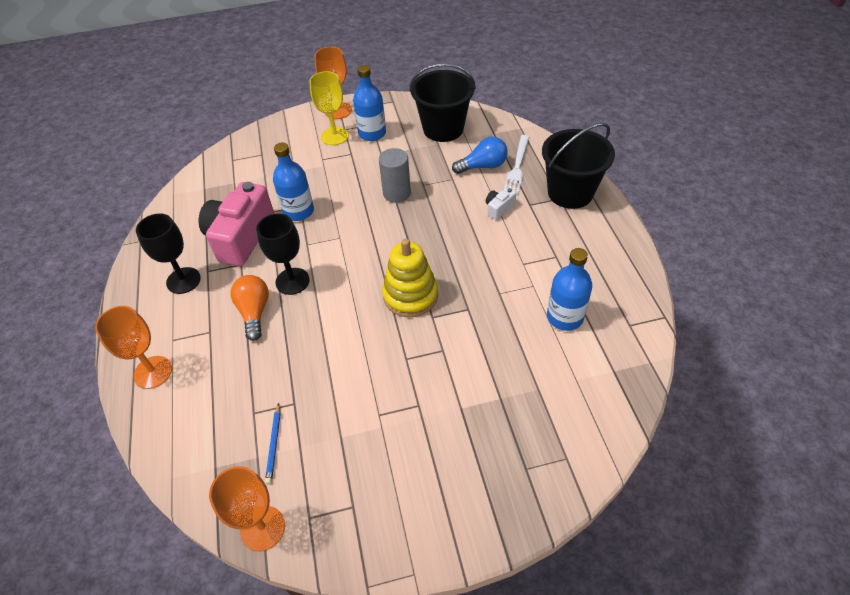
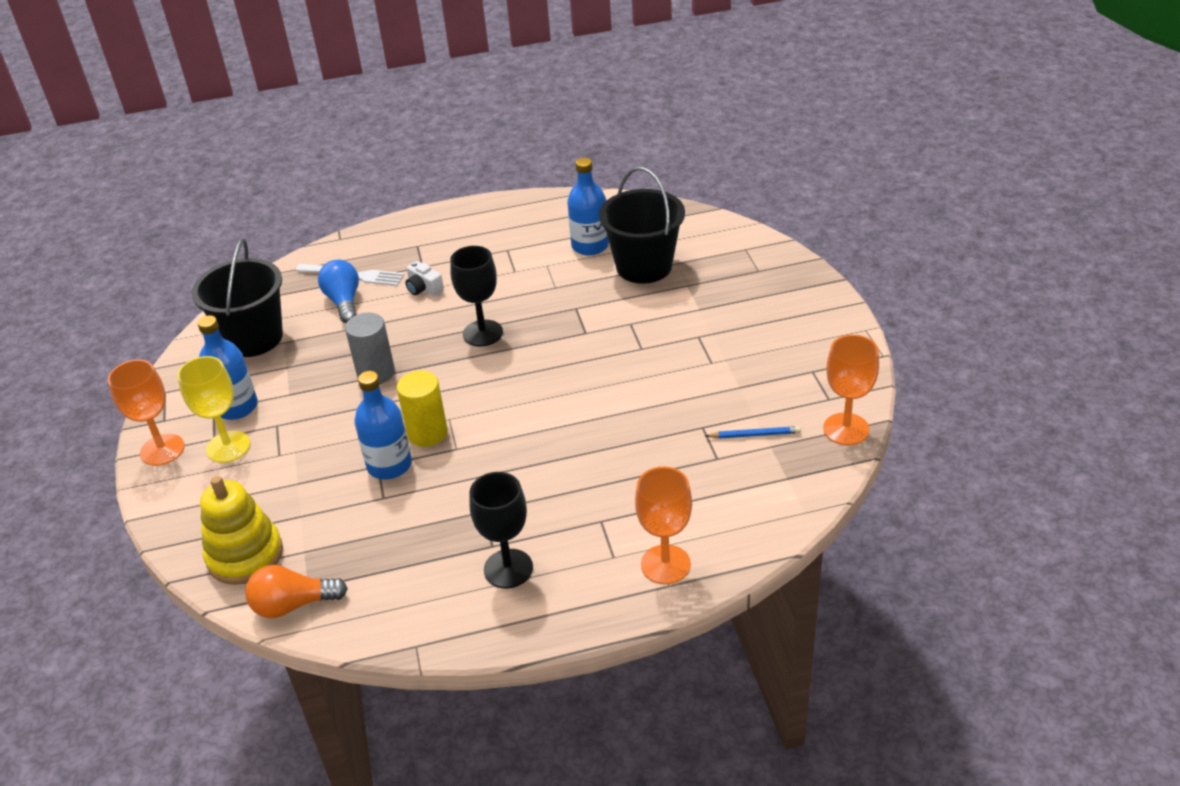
camera: 90 degrees left, 10 degrees down
(241, 237) = (429, 520): pink camera -> none
(254, 312) = (570, 482): orange light bulb -> orange light bulb (293, 605)
(292, 281) = (521, 453): black goblet -> black goblet (482, 333)
(326, 227) = (427, 433): none -> yellow cylinder
(410, 295) = (554, 350): yellow stacking toy -> yellow stacking toy (245, 555)
(570, 193) = (410, 238): black bucket -> black bucket (644, 266)

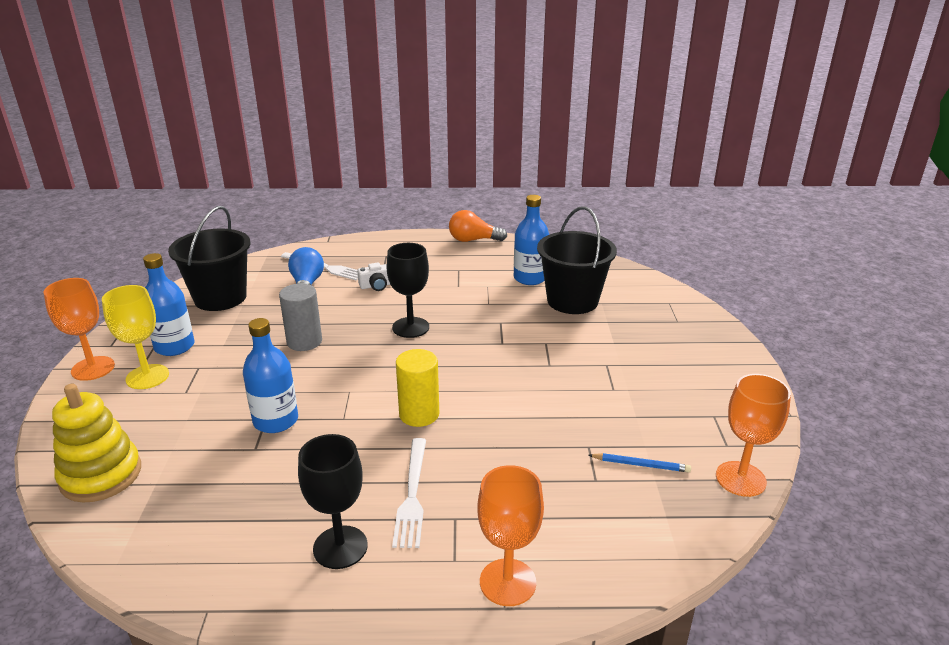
camera: 10 degrees right, 10 degrees down
(293, 605) = (114, 534): orange light bulb -> orange light bulb (473, 240)
(424, 288) = (376, 286): white camera -> white camera turned 75 degrees counterclockwise
(427, 433) = (324, 399): yellow cylinder -> yellow cylinder (419, 414)
(554, 508) = (412, 494): none -> white fork

